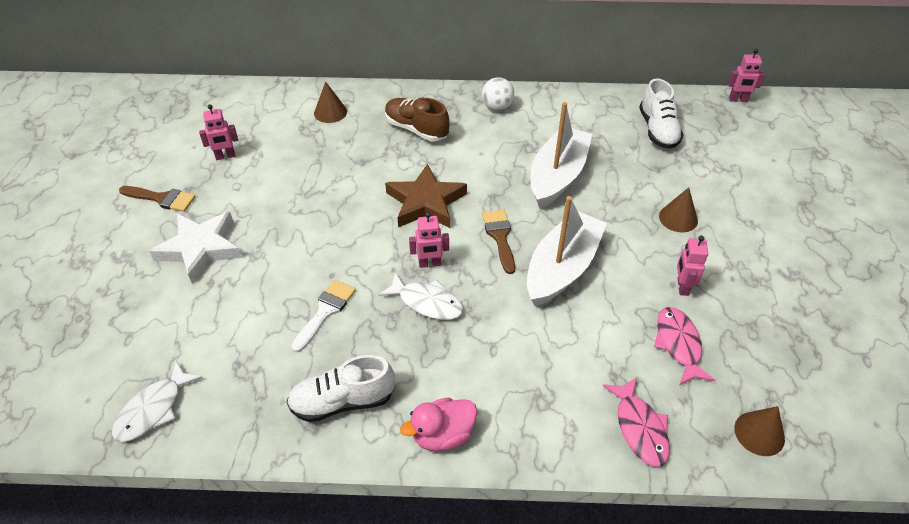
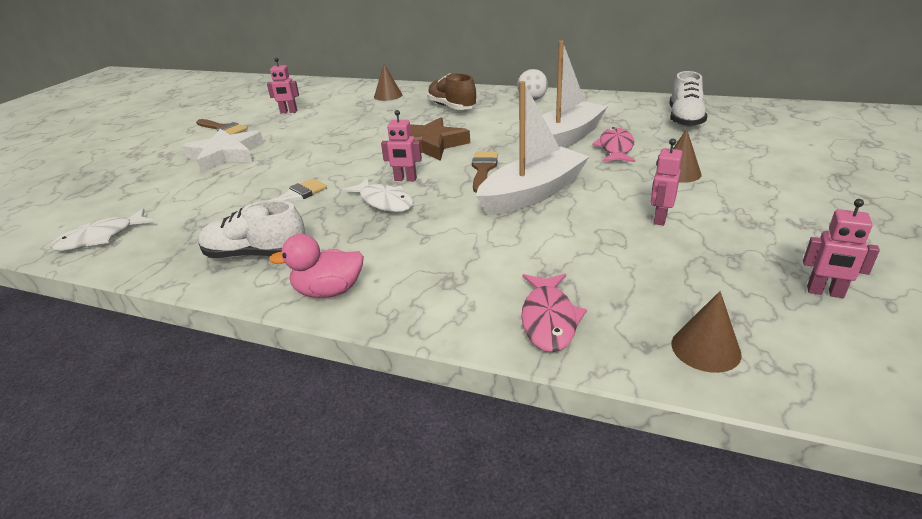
camera: 20 degrees right, 15 degrees down
(678, 344) = (633, 260): pink fish -> pink fish (615, 148)
(738, 100) = (783, 106): pink robot -> pink robot (825, 292)

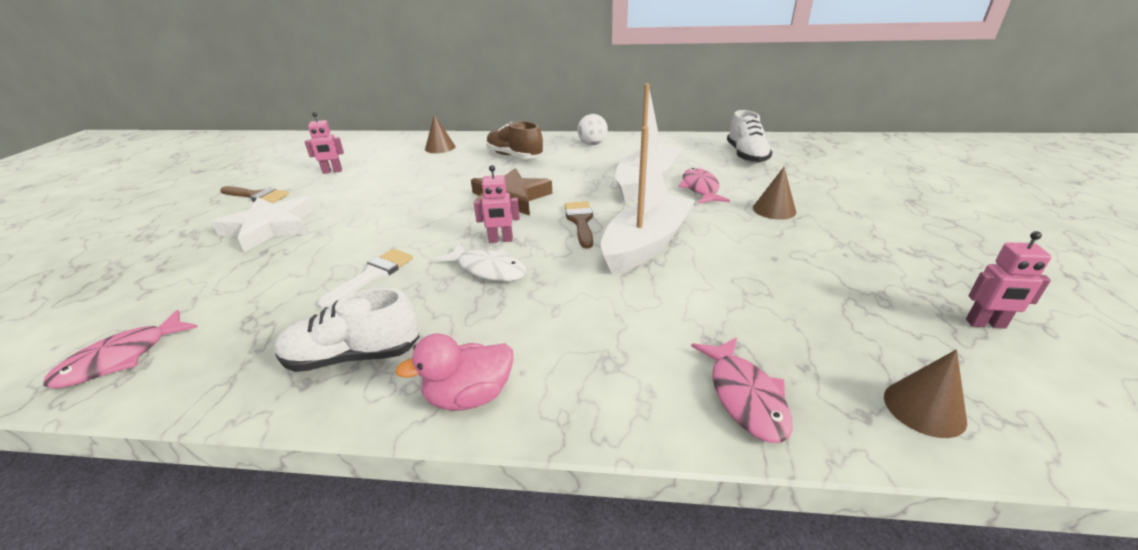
camera: 15 degrees left, 0 degrees up
(101, 238) = (121, 358): white fish -> pink fish
(659, 219) = (786, 260): pink robot -> none

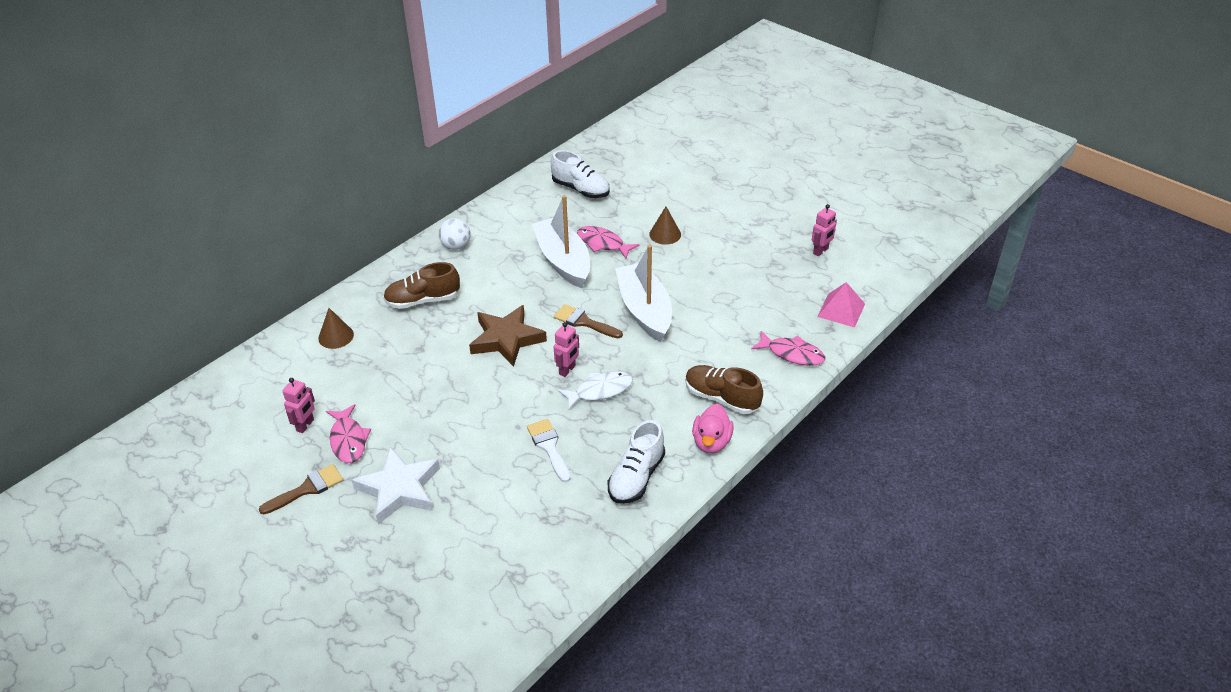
camera: 55 degrees left, 10 degrees up
(121, 358) = (536, 585): pink fish -> pink fish (348, 440)
(568, 365) = (721, 398): none -> brown shoe
(924, 408) = (841, 310): brown cone -> pink pyramid

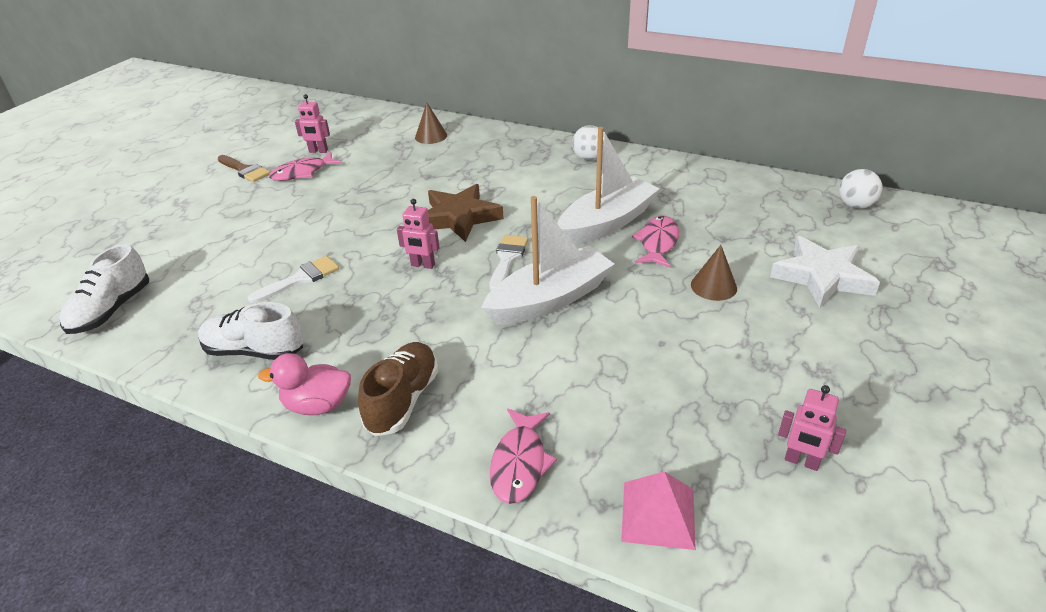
camera: 75 degrees right, 5 degrees down
(399, 489) = (243, 210): white star -> white star (822, 277)
(423, 300) = (497, 161): brown shoe -> none
(581, 189) = (749, 206): white shoe -> white shoe (111, 310)
(584, 322) = (507, 259): brown brush -> white brush
(600, 391) = (394, 294): white fish -> none
(607, 146) = (855, 206): none -> white ball

